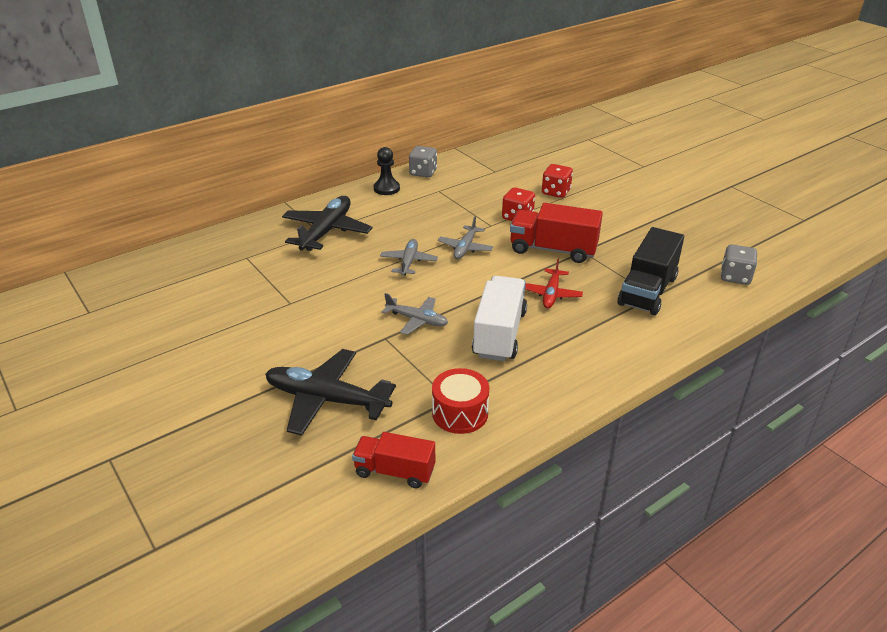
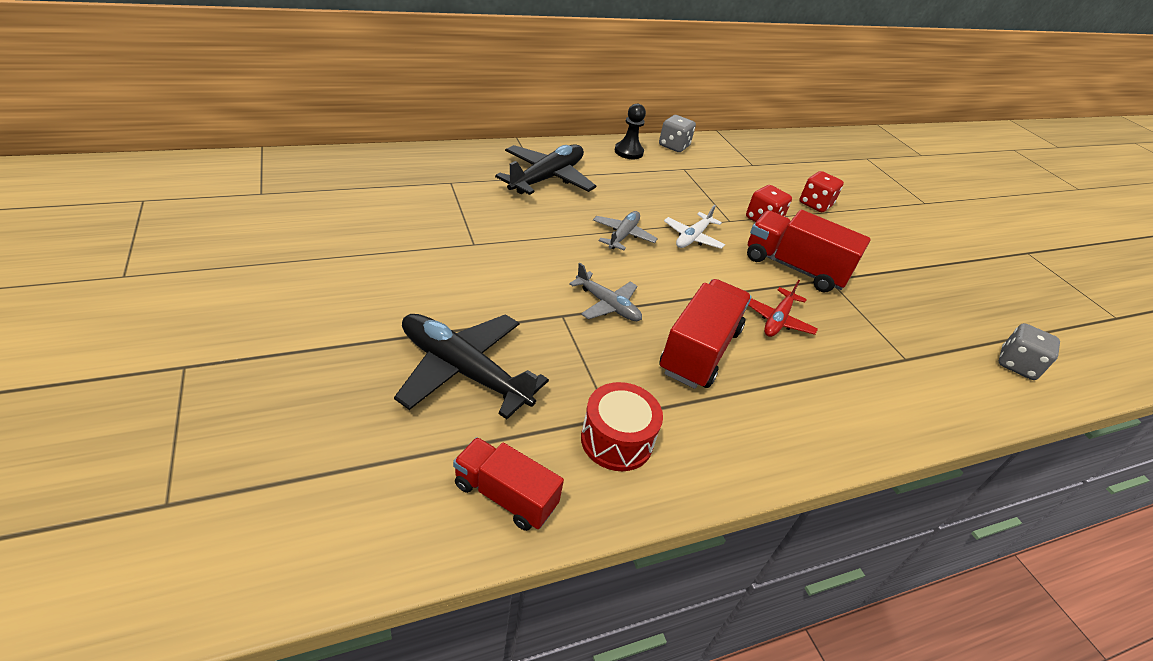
camera: 10 degrees right, 5 degrees up
(465, 248) = (692, 237): grey plane -> white plane
(499, 334) = (699, 351): white truck -> red truck
(647, 291) = (899, 350): black truck -> none

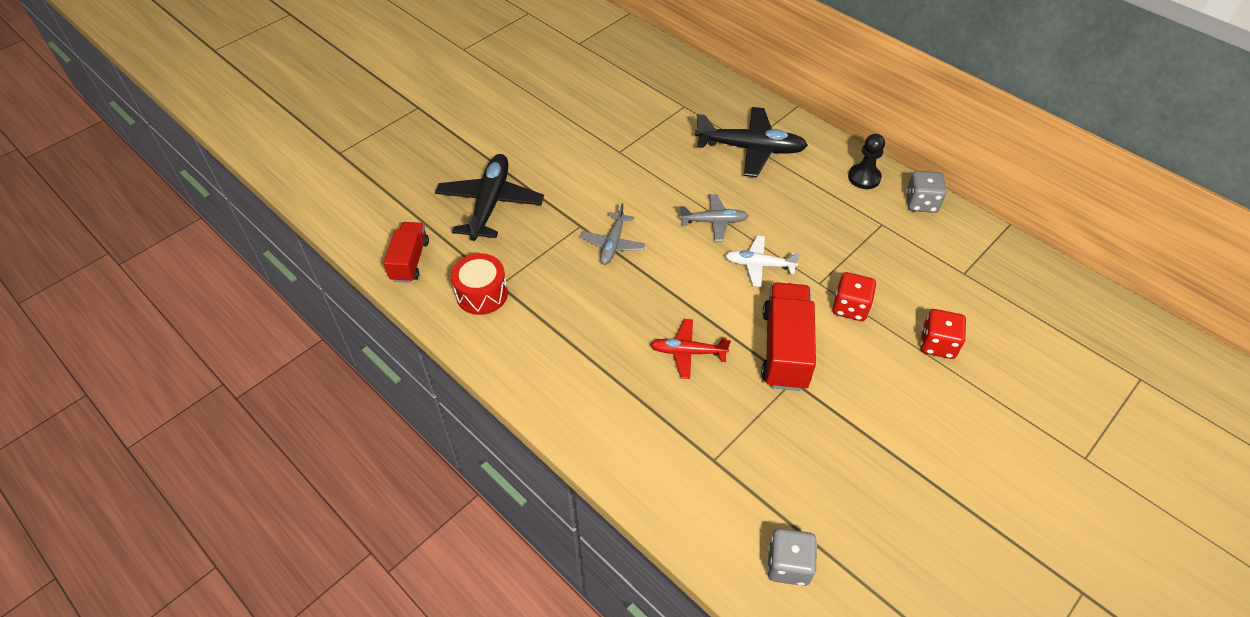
camera: 70 degrees right, 10 degrees up
(699, 351) = (604, 311): red truck -> none

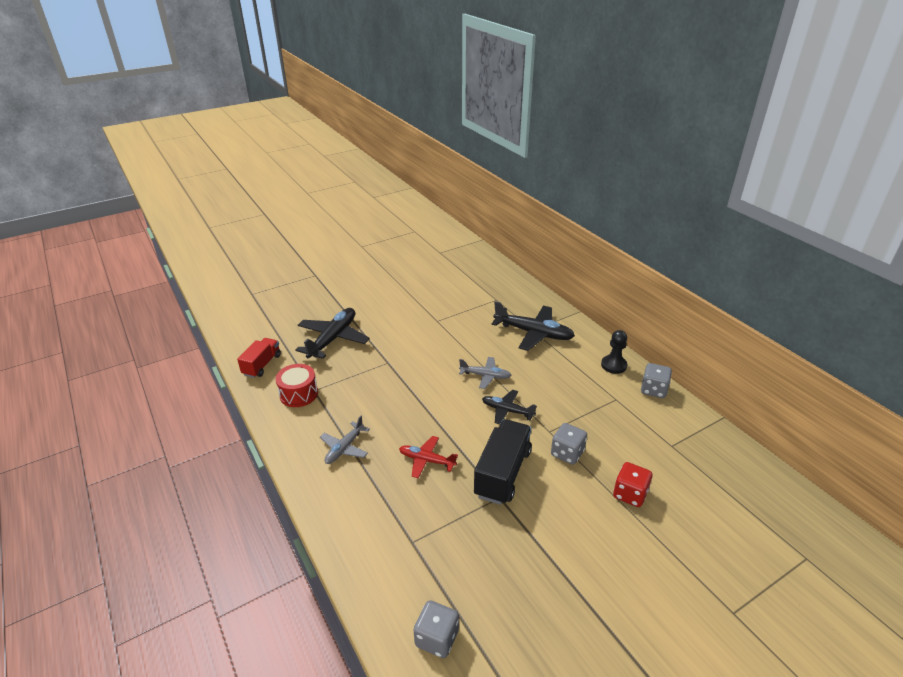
camera: 15 degrees right, 15 degrees down
(613, 244) = (405, 378): grey plane -> grey plane (344, 448)
(759, 265) = (507, 410): white plane -> black plane
(785, 349) = (502, 473): red truck -> black truck
(850, 307) = (567, 453): red dice -> grey dice

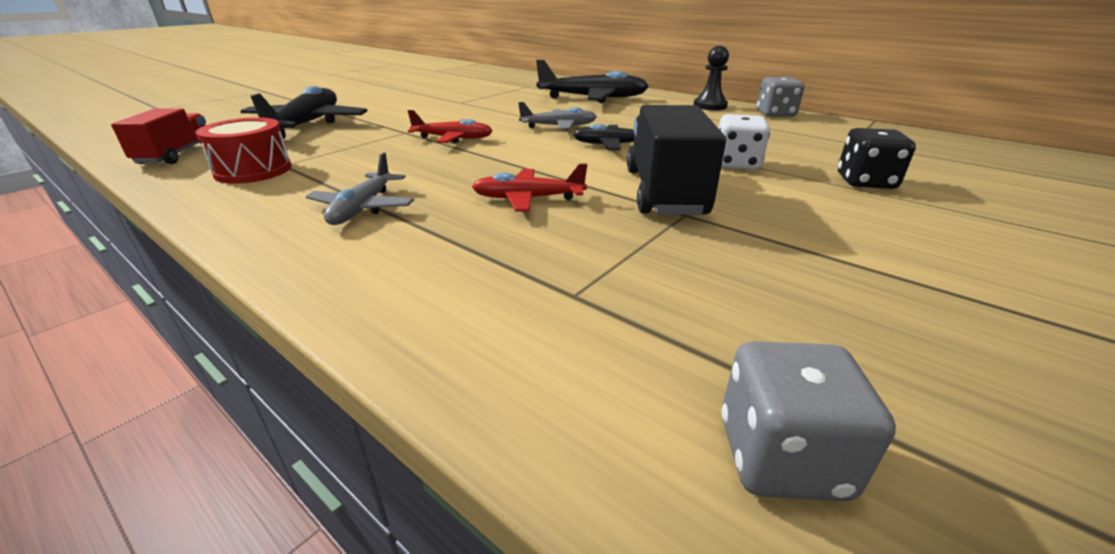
camera: 20 degrees left, 5 degrees down
(413, 378) = (453, 139): none -> red plane
(567, 453) = (736, 164): grey dice -> white dice
(630, 494) = (865, 182): red dice -> black dice

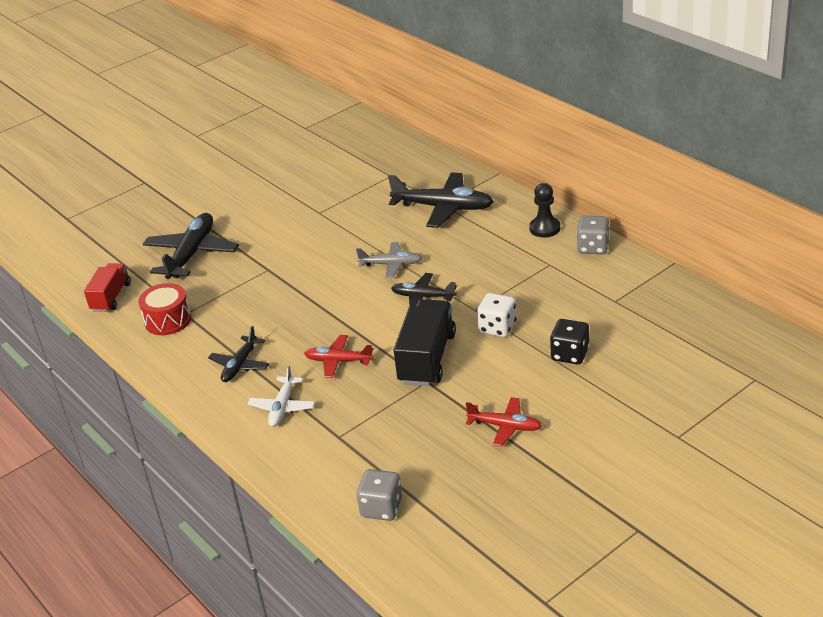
camera: 15 degrees right, 5 degrees up
(363, 208) = (240, 365): grey plane -> black plane
(444, 256) = (282, 407): none -> white plane
(453, 139) = (303, 282): red plane -> red plane (505, 426)

